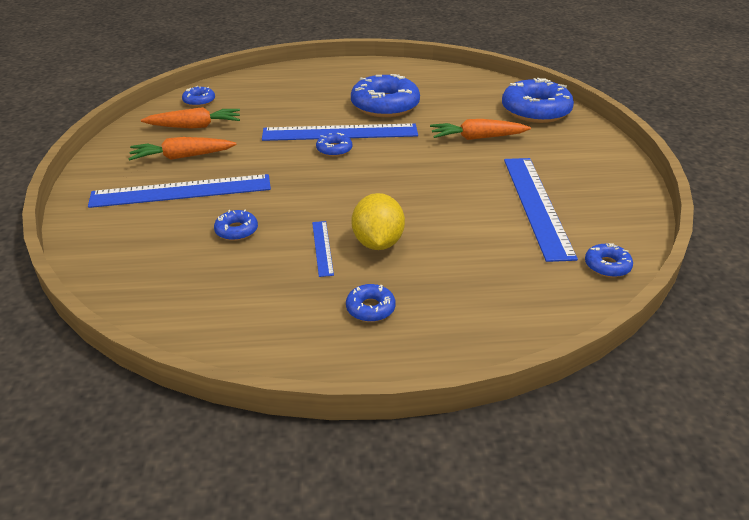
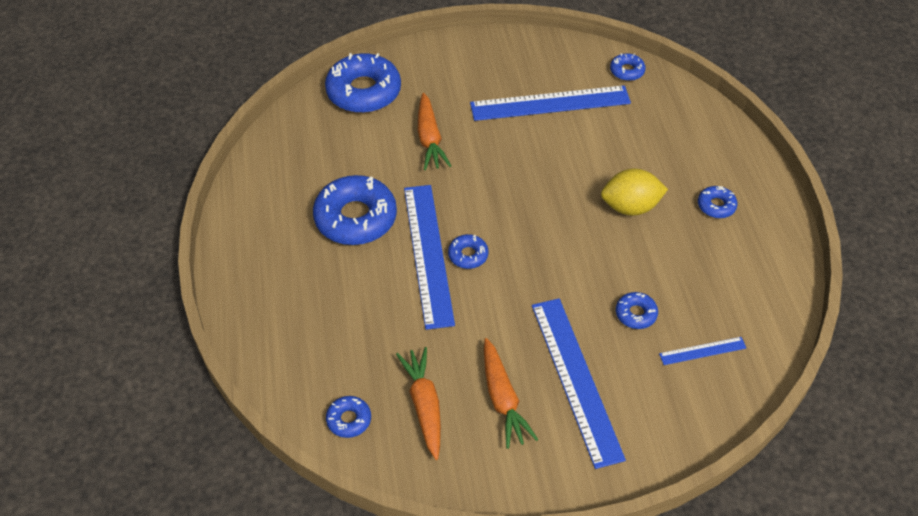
camera: 95 degrees left, 15 degrees up
(322, 248) = (646, 245): blue ruler -> blue ruler (702, 351)

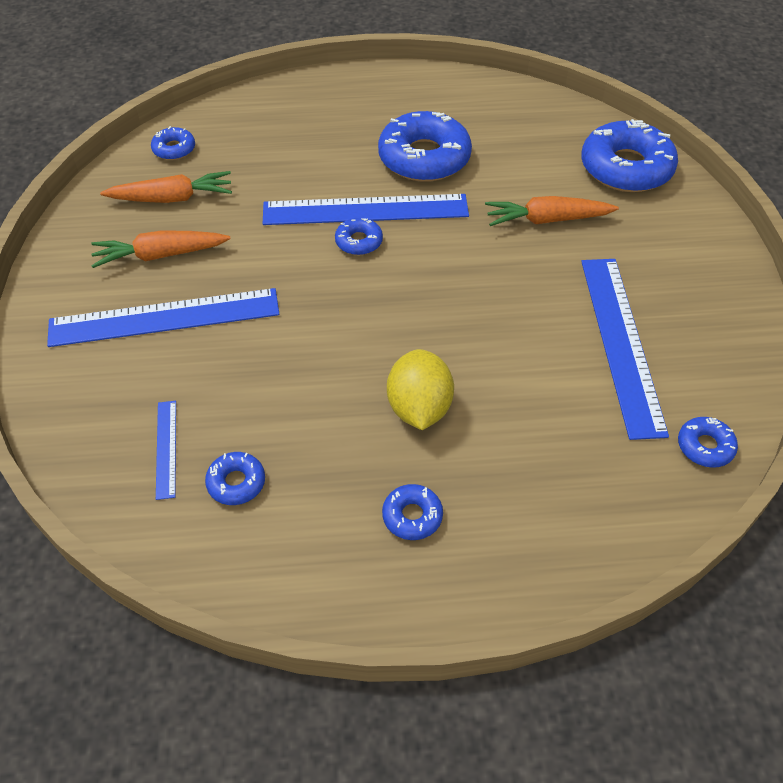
camera: 95 degrees right, 0 degrees up
(636, 314) = (240, 387): blue donut -> blue donut (236, 483)

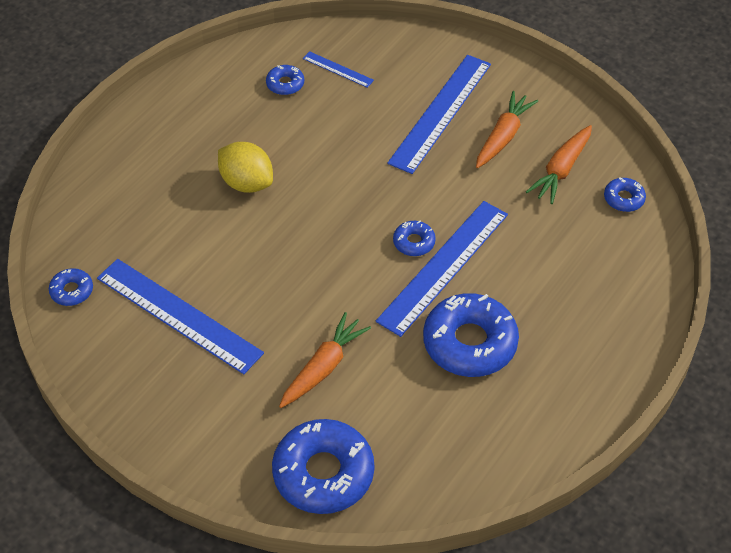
camera: 130 degrees right, 0 degrees up
(412, 516) = (187, 137): blue donut -> none

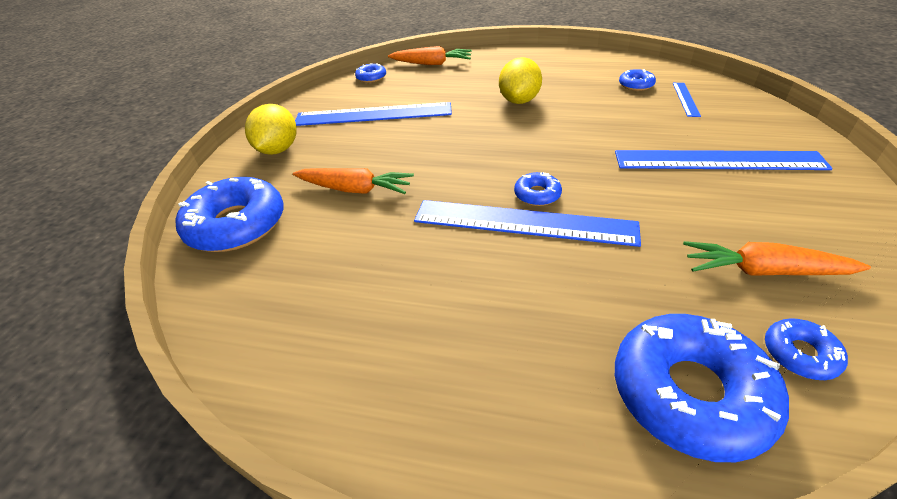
camera: 70 degrees right, 10 degrees down
(179, 315) = (373, 114): blue ruler -> blue ruler turned 75 degrees clockwise
(197, 420) = (278, 150): none -> yellow lemon
(469, 343) = (435, 273): blue donut -> blue donut (689, 393)
(503, 137) = (746, 209): orange carrot -> orange carrot (432, 64)

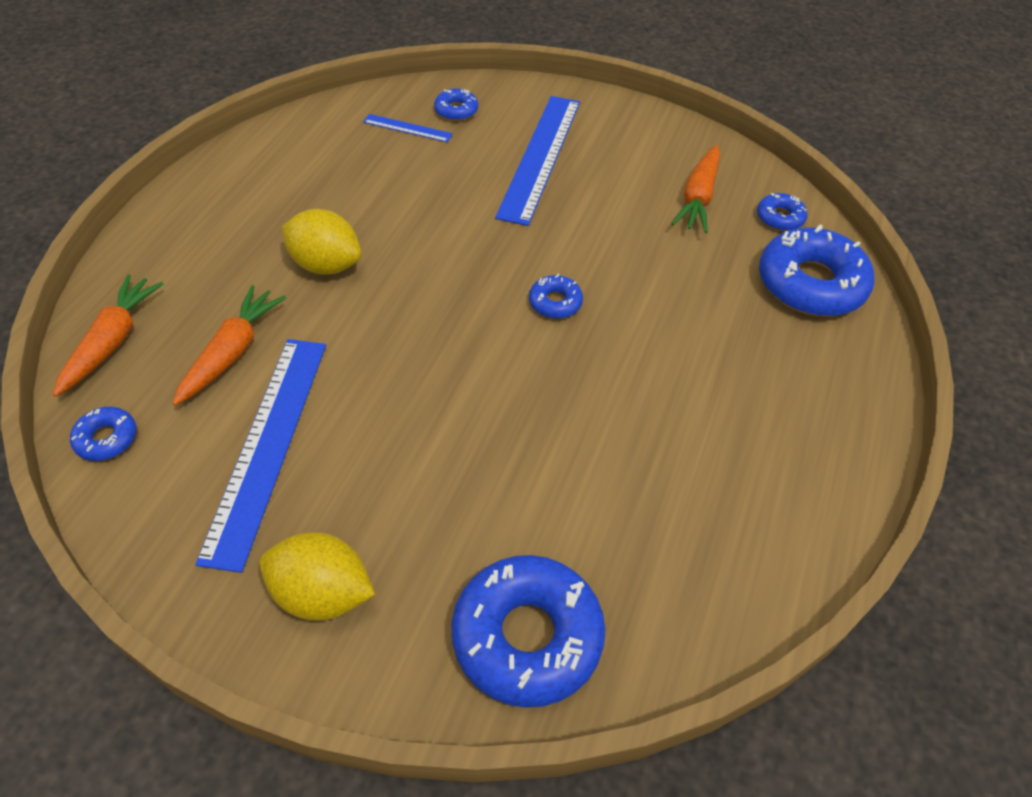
camera: 85 degrees left, 10 degrees up
(355, 189) = (485, 481): orange carrot -> orange carrot (232, 352)
(523, 222) = (600, 325): blue ruler -> none
(636, 85) = (349, 151): blue donut -> blue donut (456, 110)

